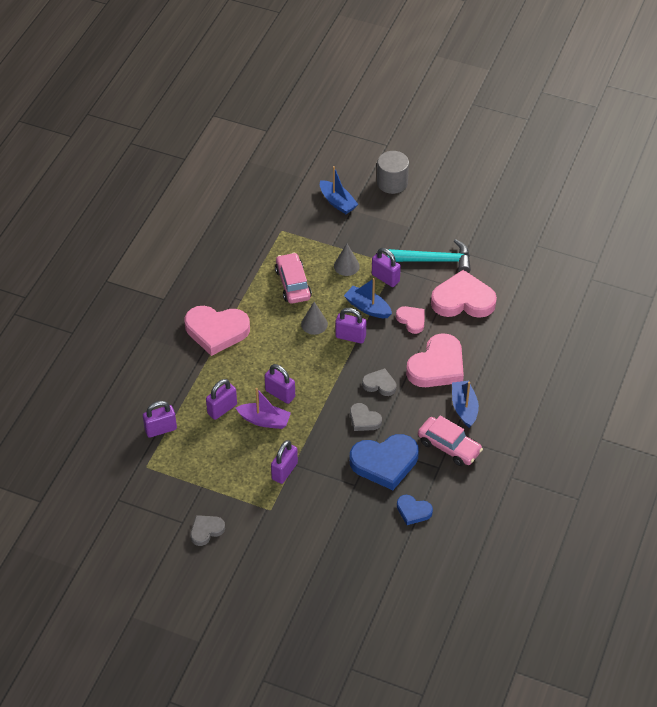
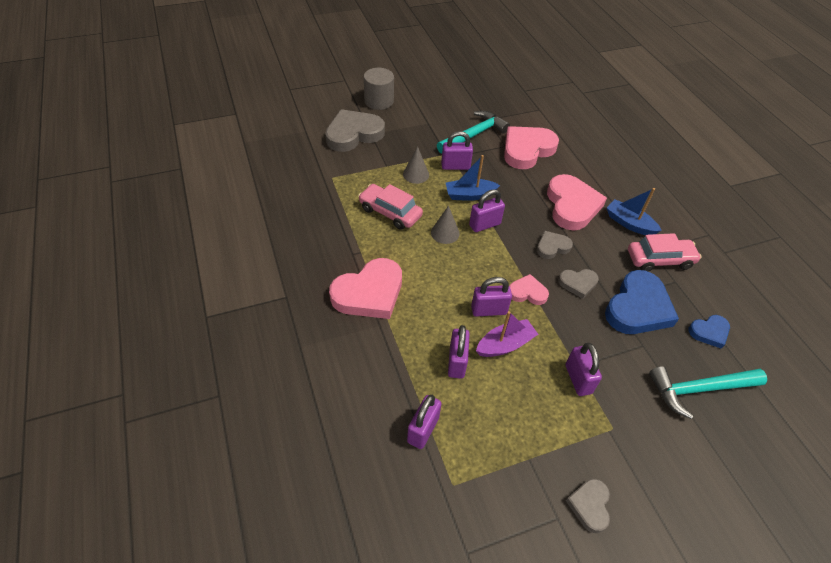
camera: 45 degrees left, 0 degrees up
(337, 202) = (353, 134): blue boat -> grey heart
(355, 533) = (699, 389): none -> turquoise hammer
(411, 320) = (512, 184): pink heart -> pink heart (527, 292)

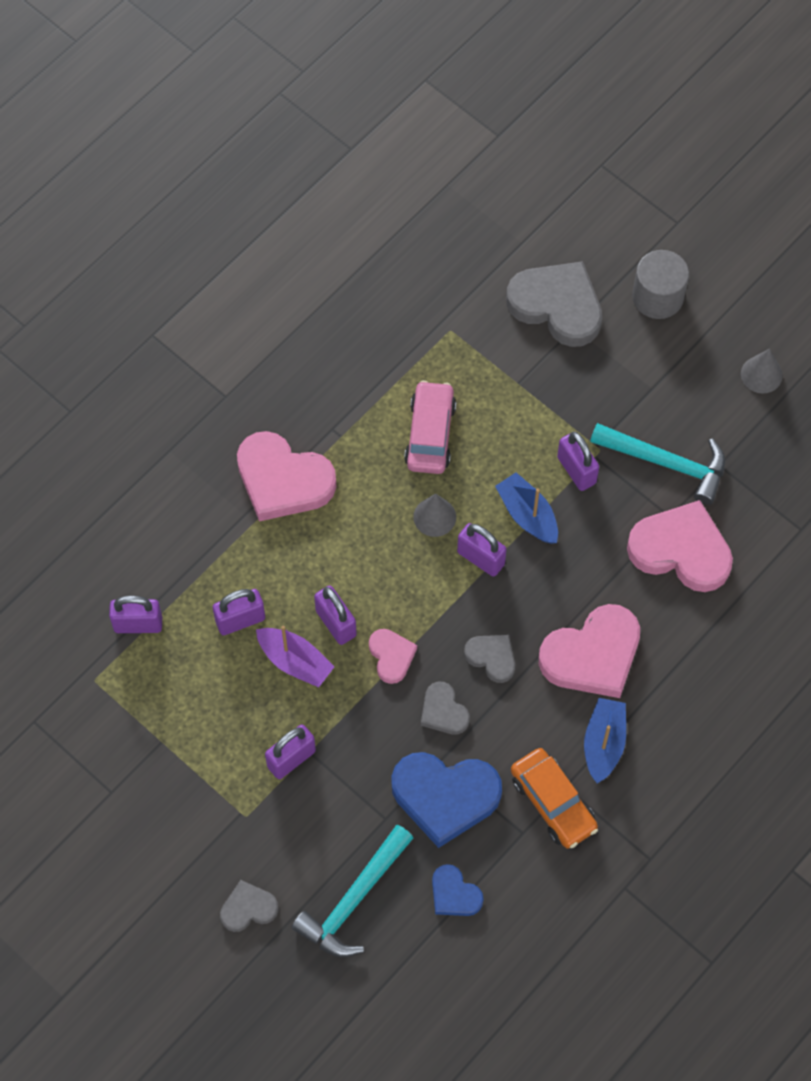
camera: 65 degrees right, 15 degrees up
(416, 174) = (525, 428): grey cone -> grey cone (761, 374)
(589, 505) = (140, 819): grey heart -> grey heart (248, 908)
(659, 259) = (553, 802): pink car -> orange car
(699, 389) = (354, 900): turquoise hammer -> turquoise hammer turned 105 degrees counterclockwise

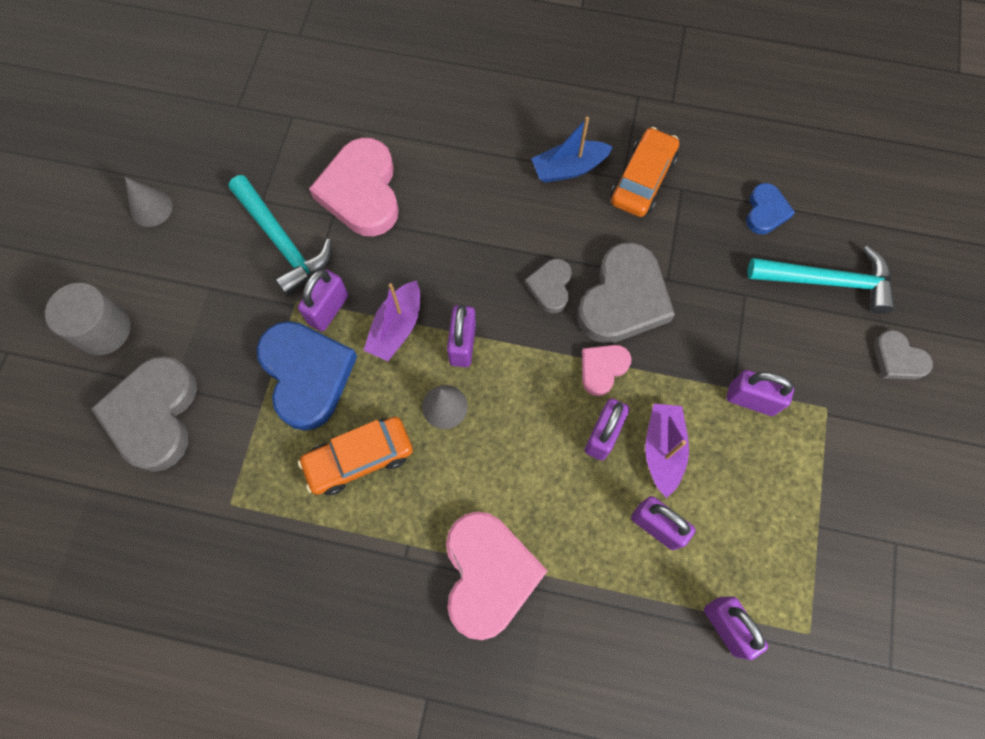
camera: 120 degrees left, 5 degrees up
(430, 434) = (359, 458): pink car -> orange car
(443, 711) = (623, 299): grey heart -> grey heart, size x1.92
(445, 797) = (694, 259): blue heart -> blue heart (307, 375)
(527, 515) = (396, 327): blue boat -> purple boat
(592, 655) = (498, 212): pink heart -> none
(666, 463) = (282, 241): turquoise hammer -> turquoise hammer turned 150 degrees clockwise

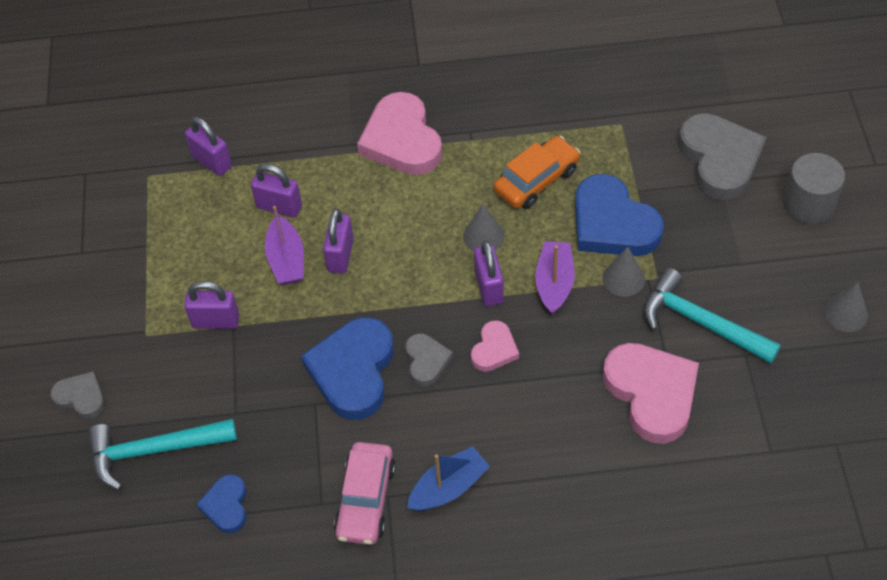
camera: 165 degrees right, 15 degrees down
(328, 309) = (623, 278): purple padlock -> grey cone
(602, 369) = (355, 306): pink heart -> pink heart (494, 349)
(623, 299) = (353, 371): grey heart -> blue heart
(642, 180) = (366, 500): orange car -> pink car

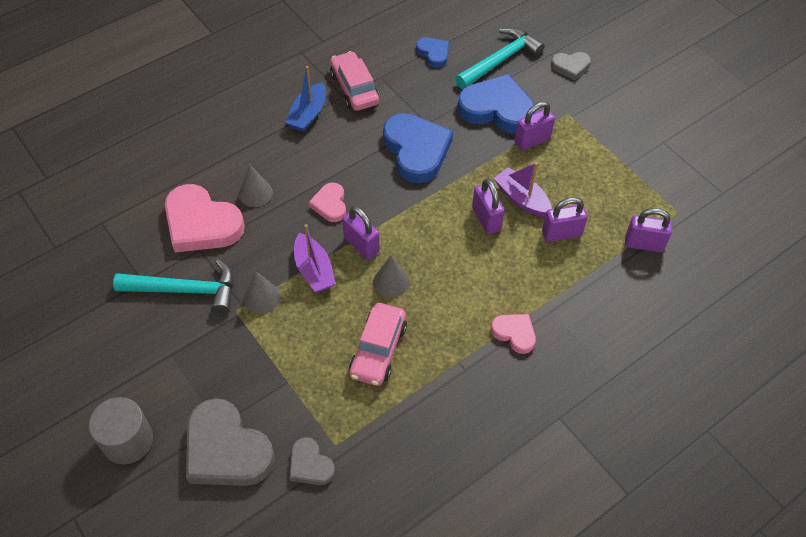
camera: 145 degrees right, 0 degrees up
(402, 140) = (514, 333): pink heart -> pink heart, size x0.52
(426, 361) = (372, 177): grey heart -> grey heart (310, 465)
(536, 180) = (378, 350): orange car -> pink car
(612, 223) = (293, 340): blue heart -> blue heart (497, 109)
(845, 313) = (69, 349): grey cone -> grey cone (255, 193)

